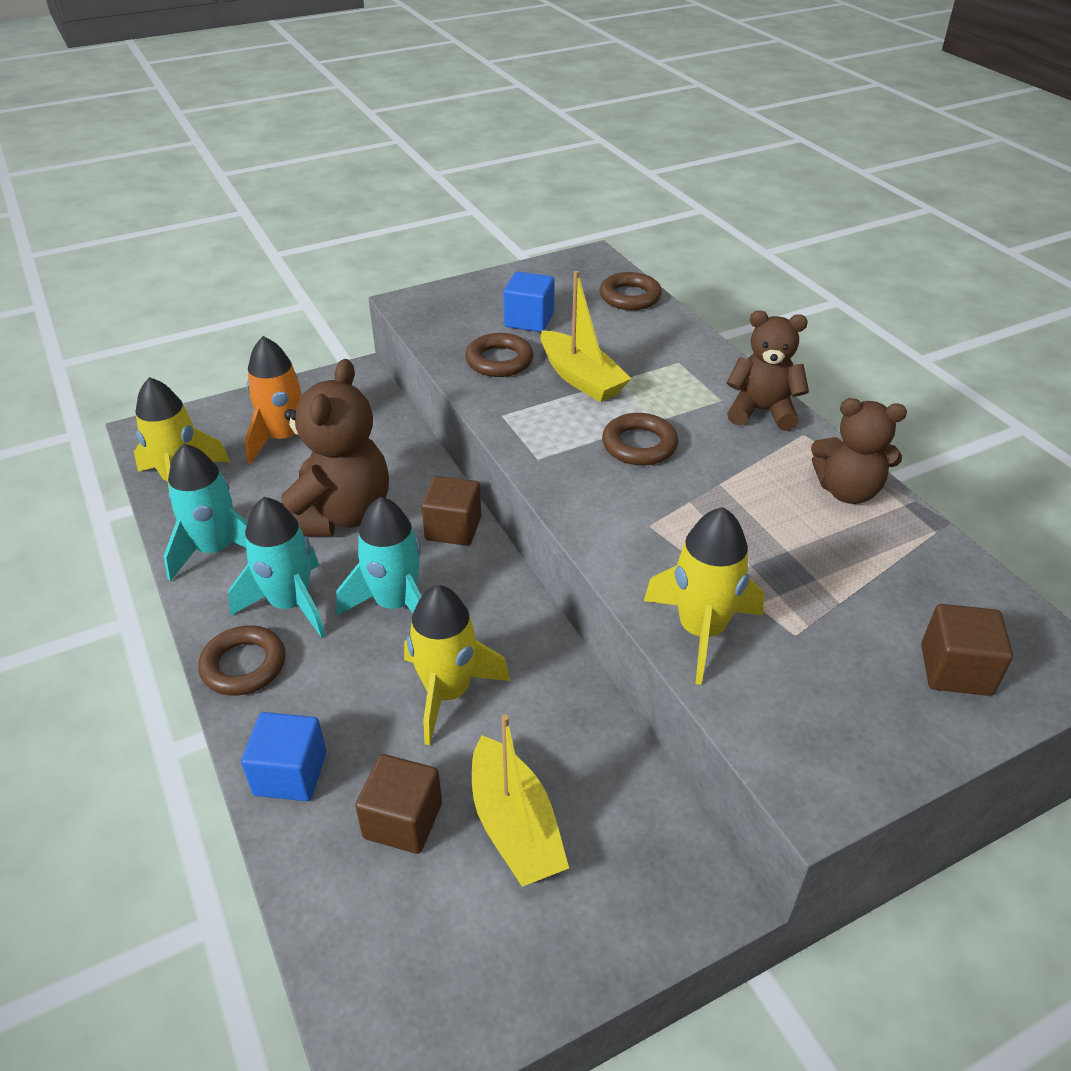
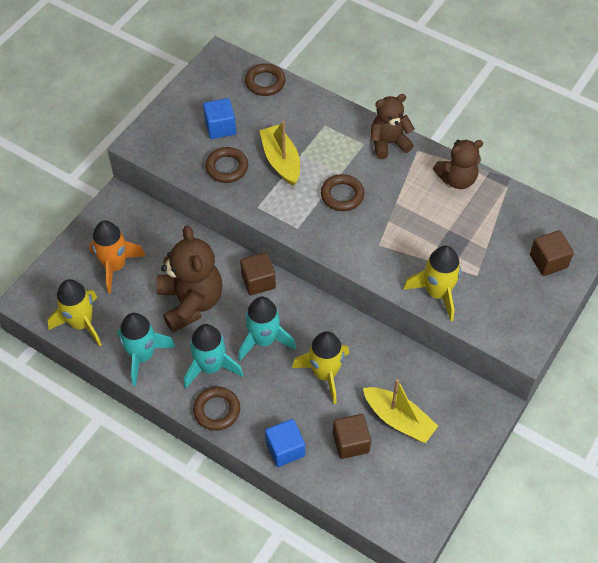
camera: 30 degrees left, 15 degrees up
(581, 378) = (281, 161): yellow boat -> yellow boat turned 135 degrees counterclockwise

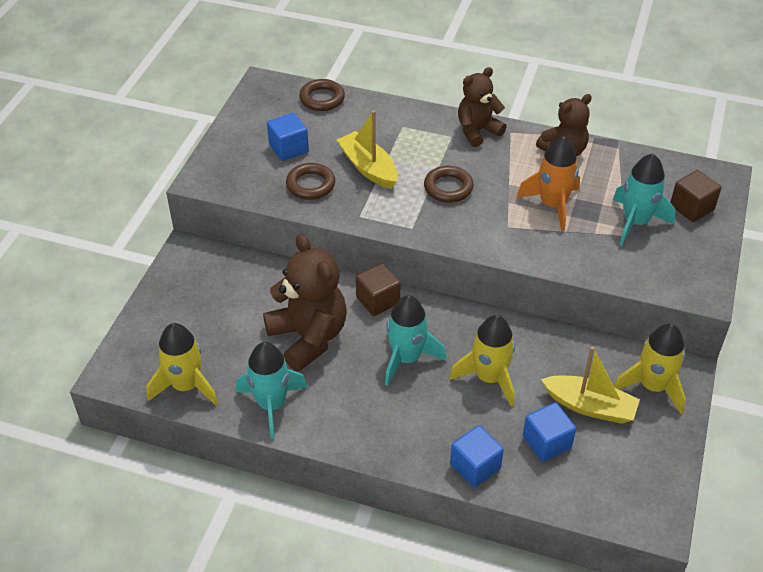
camera: 15 degrees left, 10 degrees down
(115, 266) = (206, 318): orange rocket -> orange rocket (552, 205)
(210, 367) = (356, 399): turquoise rocket -> turquoise rocket (636, 222)
(217, 410) = (380, 443): brown ring -> none
(350, 442) = (546, 442): brown cube -> blue cube
(437, 293) = (590, 260): yellow rocket -> yellow rocket (652, 386)

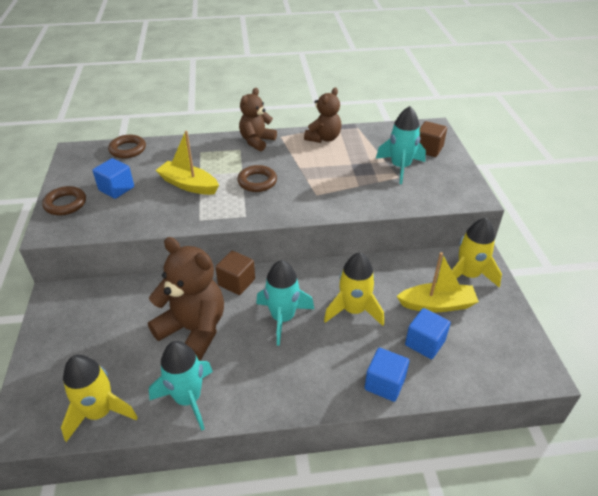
camera: 25 degrees left, 5 degrees down
(310, 185) = (147, 209): brown ring -> brown ring (65, 204)
(552, 205) = (338, 172): orange rocket -> none

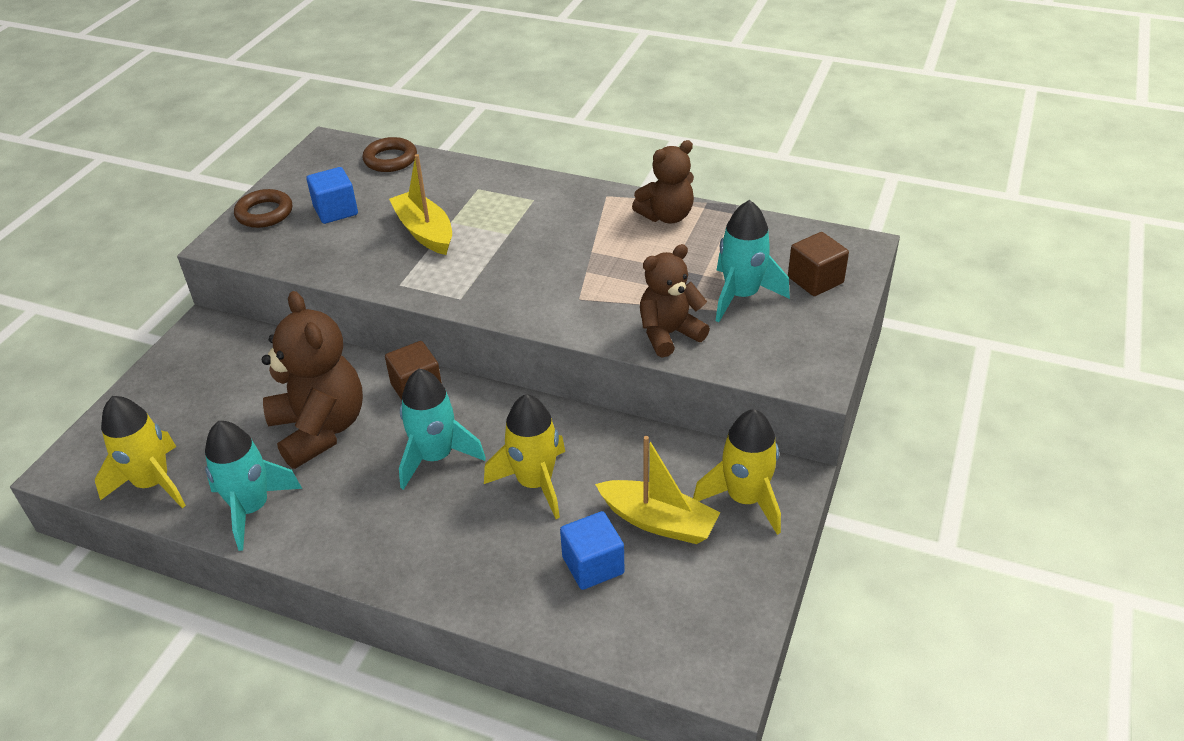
camera: 30 degrees right, 0 degrees up
(257, 141) = (566, 194): brown teddy bear -> brown teddy bear (669, 334)
(257, 182) = (516, 254): brown ring -> none
(384, 383) = (492, 593): blue cube -> none

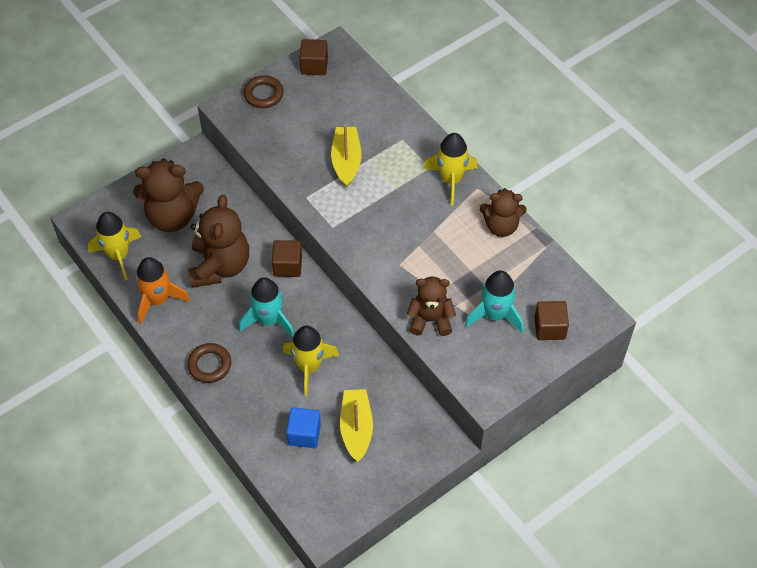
camera: 30 degrees right, 15 degrees up
(210, 405) = (172, 216): none -> brown teddy bear
(252, 508) = (158, 300): turquoise rocket -> orange rocket
(312, 167) = (314, 66): none -> brown cube
(335, 210) = (305, 114): blue cube -> none
(390, 159) = (365, 83): brown ring -> brown ring (209, 365)
(658, 521) = (356, 428): yellow boat -> yellow boat turned 150 degrees counterclockwise
(745, 499) = (412, 442): yellow rocket -> yellow rocket (451, 180)

